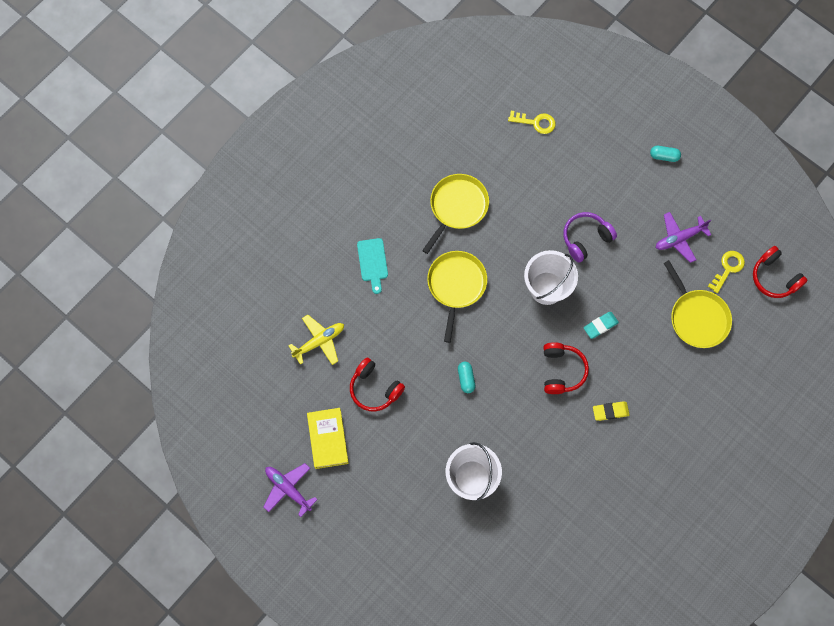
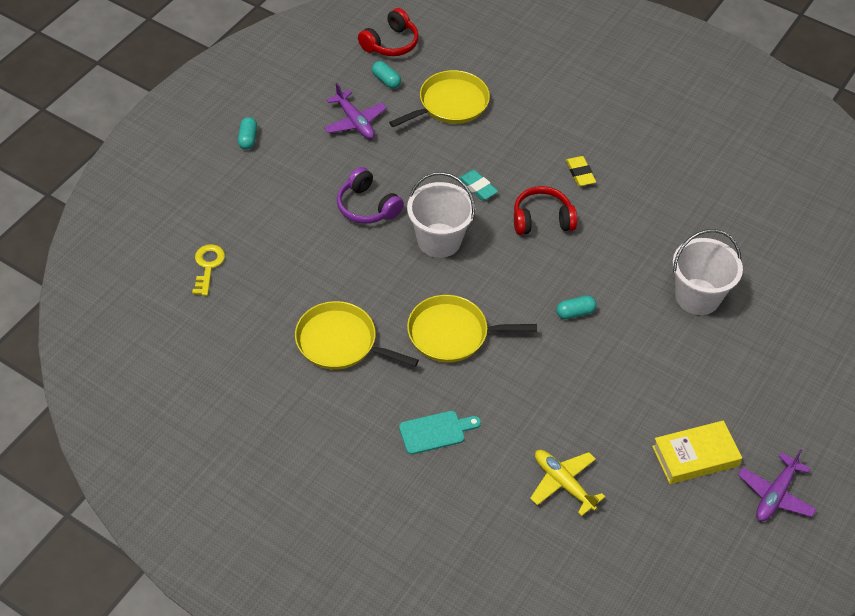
camera: 100 degrees left, 20 degrees down
(375, 388) = (612, 410): red headphones -> none
(728, 268) = (386, 80): yellow key -> turquoise capsule

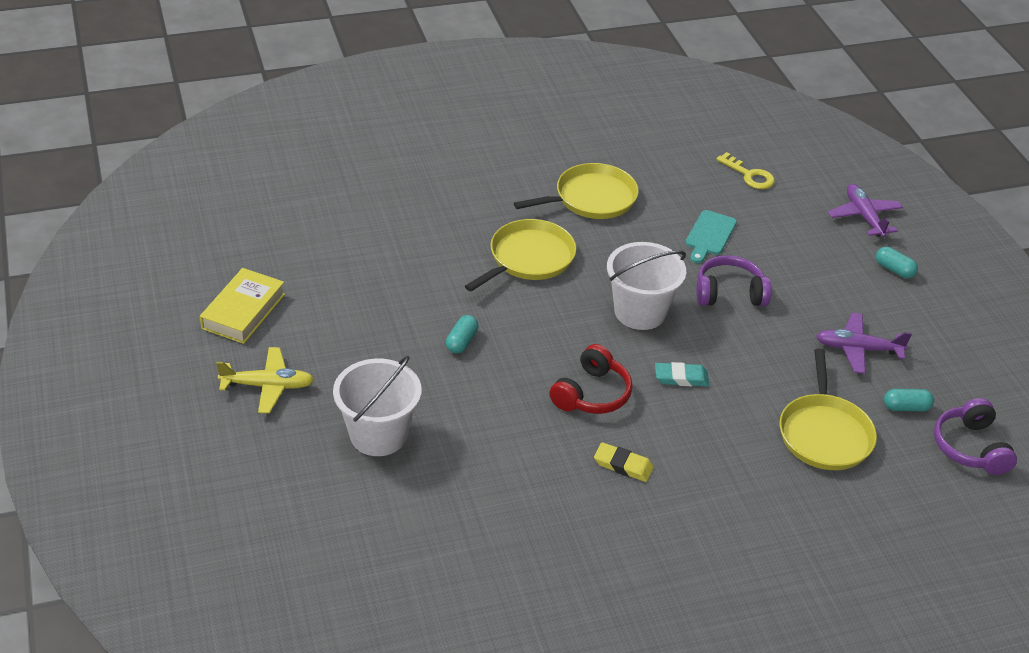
camera: 130 degrees right, 10 degrees down
(390, 43) = (970, 447): red headphones -> purple headphones
(435, 432) = (449, 197): turquoise cutting board -> turquoise cutting board (709, 235)
(563, 483) = (322, 229): yellow plane -> yellow plane (268, 386)
(775, 494) = (151, 330): purple plane -> purple plane (864, 216)

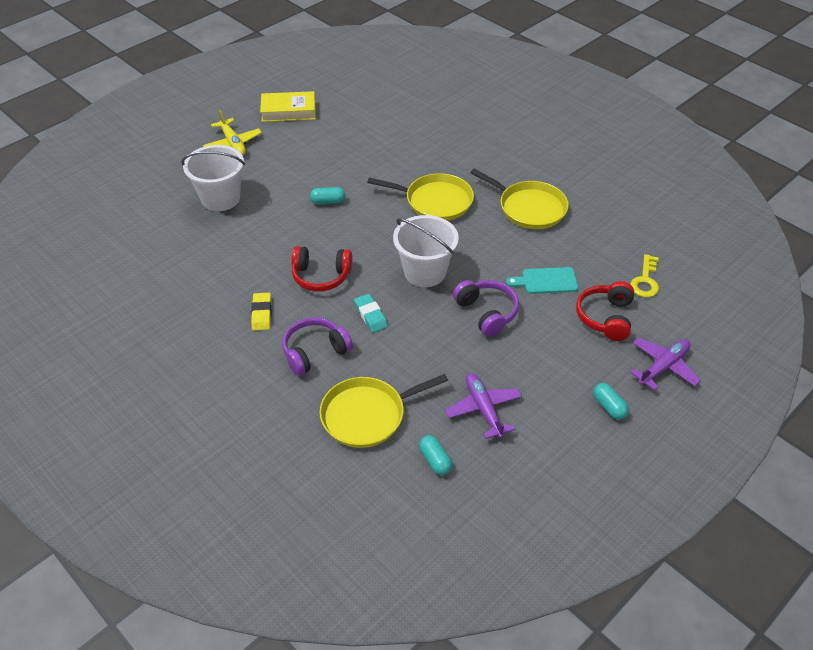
camera: 65 degrees right, 5 degrees up
(783, 221) = (606, 317): none -> red headphones
(894, 270) = (609, 406): turquoise capsule -> turquoise capsule turned 45 degrees counterclockwise
(970, 447) = (416, 519): purple headphones -> purple headphones (315, 352)

